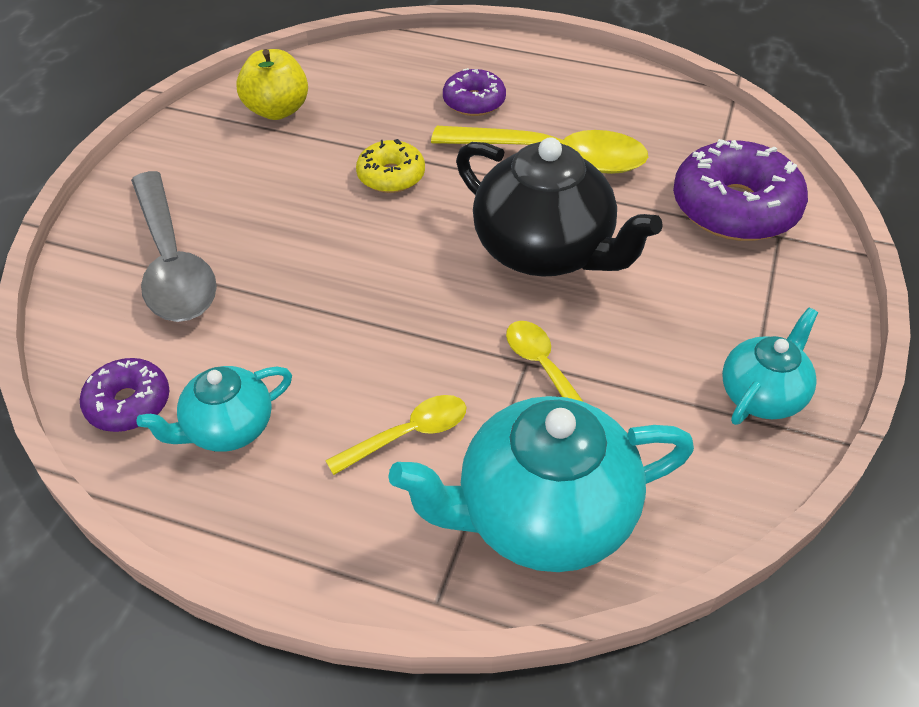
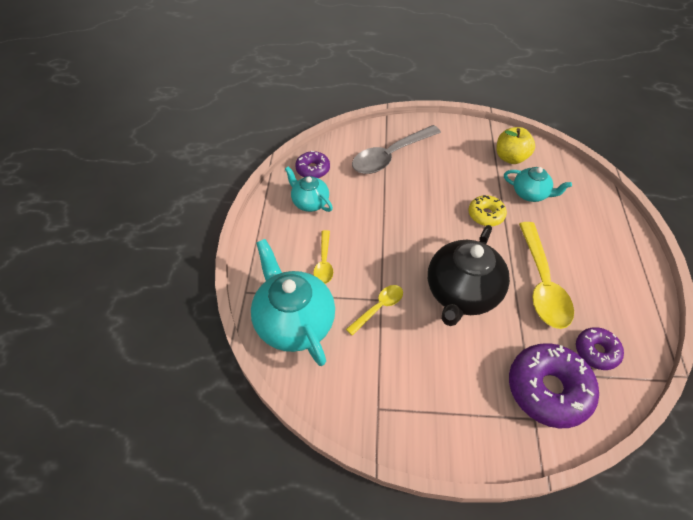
camera: 75 degrees right, 5 degrees up
(408, 434) = (324, 262): yellow spoon -> yellow spoon turned 45 degrees clockwise
(474, 102) = (569, 236): purple donut -> purple donut (596, 351)
(762, 394) = (396, 415): turquoise teapot -> turquoise teapot (530, 194)

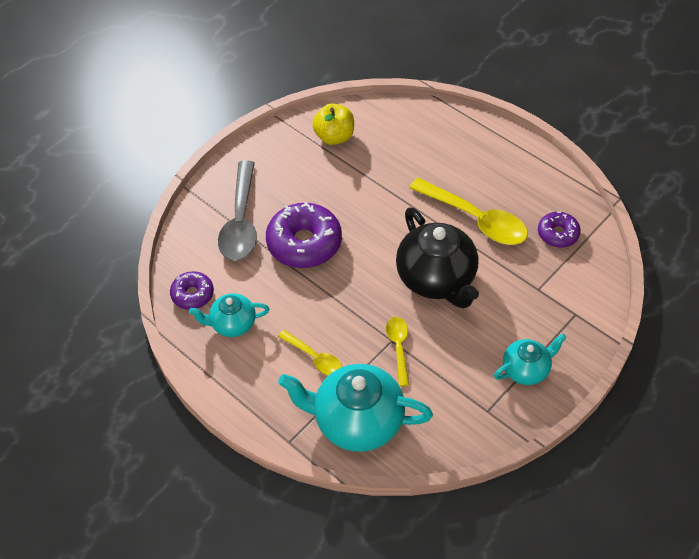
camera: 50 degrees left, 0 degrees up
(486, 215) = (377, 203): yellow donut -> none
(530, 194) = (386, 155): turquoise teapot -> turquoise teapot (526, 369)
(548, 389) = (561, 287): purple donut -> purple donut (304, 243)

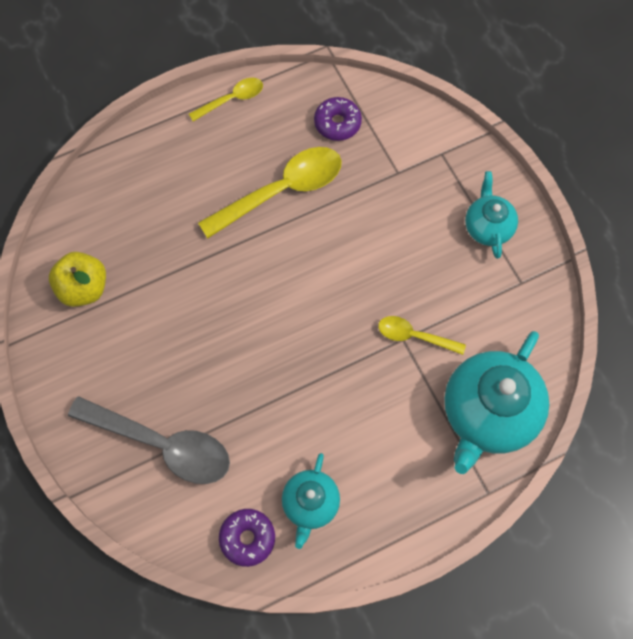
camera: 70 degrees left, 15 degrees up
(304, 243) = (230, 382): purple donut -> none
(314, 358) = (393, 428): yellow spoon -> yellow spoon (232, 99)
(437, 279) = (343, 262): black teapot -> none

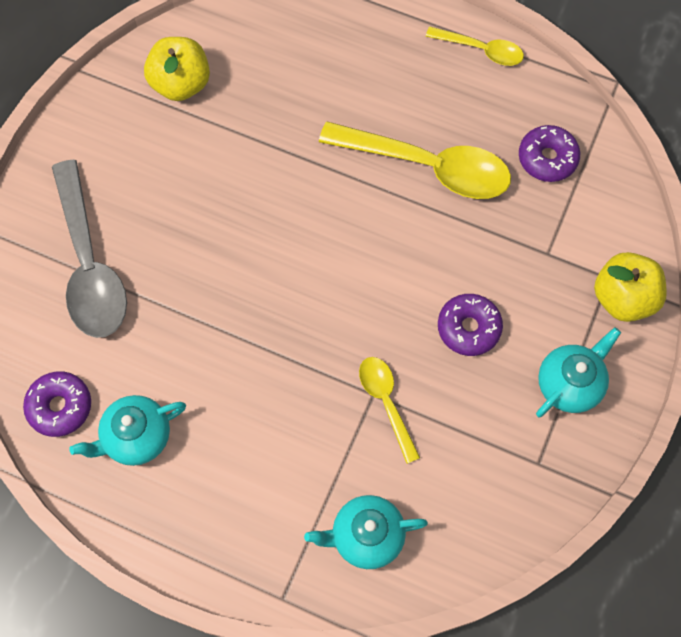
camera: 50 degrees right, 0 degrees up
(407, 253) = (468, 328): none -> purple donut
(460, 156) = (623, 298): none -> yellow apple
(488, 413) = (366, 536): turquoise teapot -> turquoise teapot, size x0.55

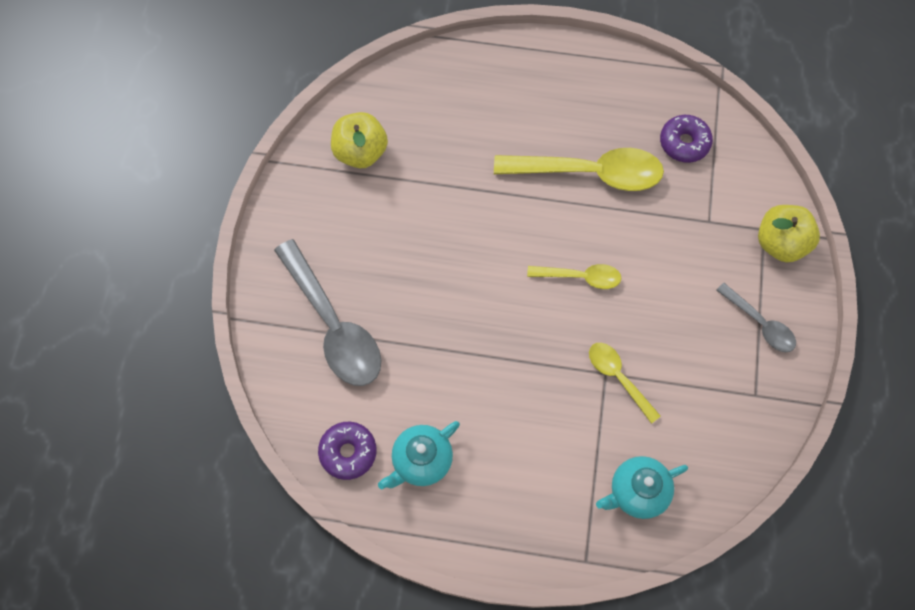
camera: 15 degrees left, 0 degrees up
(468, 328) = (665, 299): purple donut -> none
(481, 50) = (602, 65): yellow spoon -> yellow spoon (580, 277)
(570, 383) = (760, 324): turquoise teapot -> grey spoon

